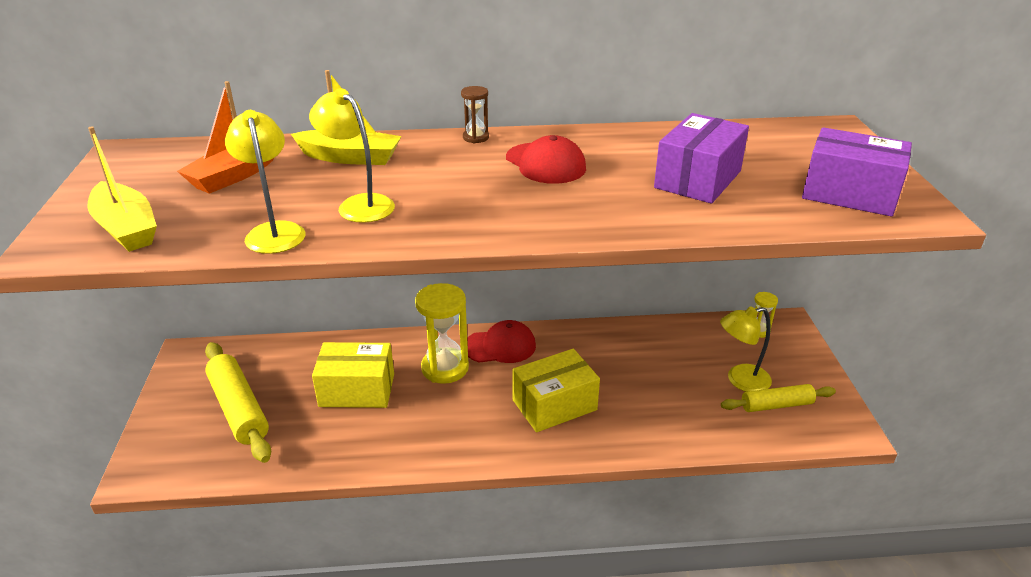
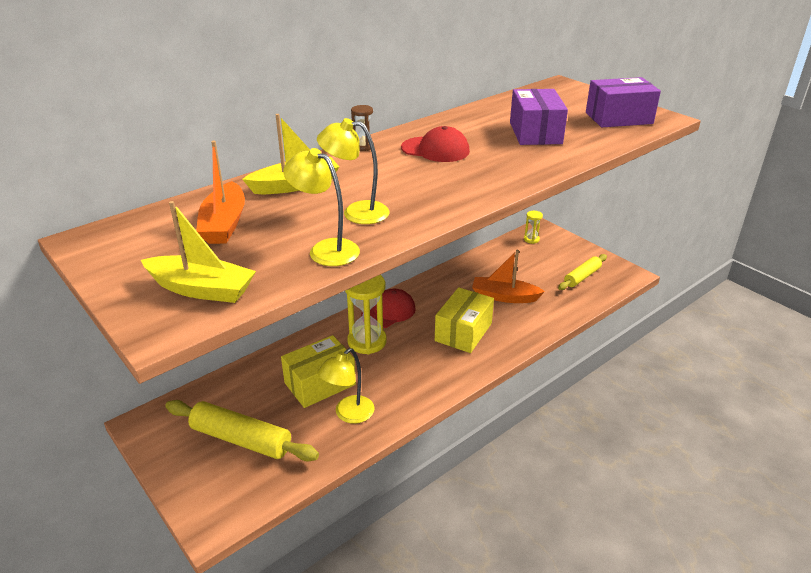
camera: 35 degrees left, 0 degrees up
(646, 386) = (504, 297): none -> orange boat
(740, 380) = (550, 271): yellow lamp -> yellow lamp (348, 414)

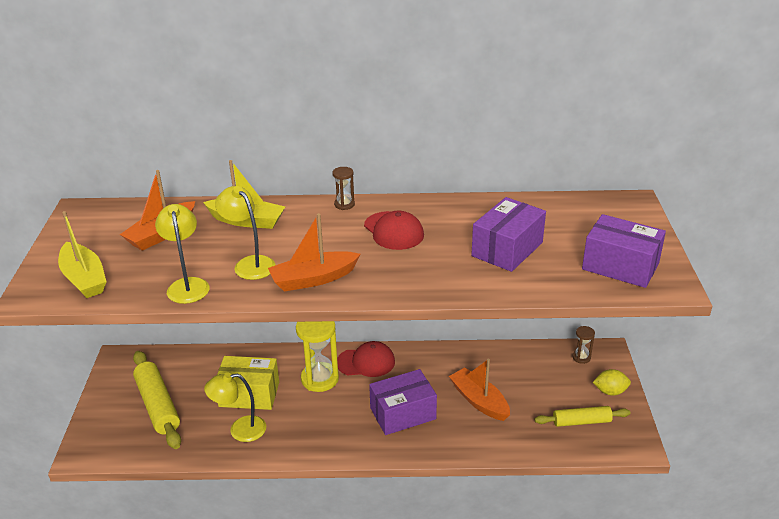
camera: 40 degrees right, 0 degrees up
(432, 201) = (313, 279): none -> orange boat
(463, 332) = (403, 413): yellow box -> purple box
(531, 239) = (581, 357): yellow hourglass -> brown hourglass
(574, 251) = (610, 391): none -> yellow lemon

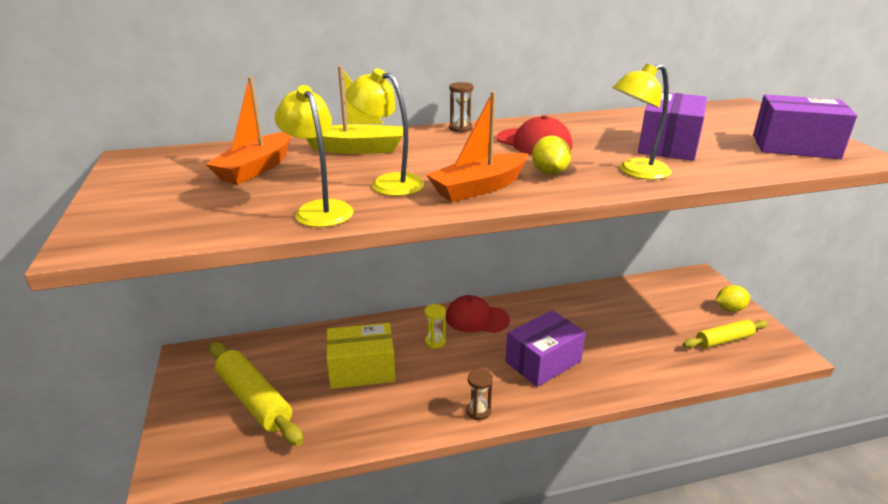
camera: 15 degrees left, 5 degrees down
(84, 279) = (167, 218): yellow boat -> none
(240, 430) = (367, 410): yellow lamp -> yellow lamp (636, 172)
(320, 379) = (435, 342): yellow hourglass -> yellow hourglass, size x0.49
(366, 362) = (476, 318): red cap -> red cap turned 150 degrees counterclockwise
(379, 270) = (549, 173): none -> yellow lemon
(479, 401) = (613, 337): orange boat -> none
(581, 357) = (682, 284): brown hourglass -> brown hourglass (478, 411)

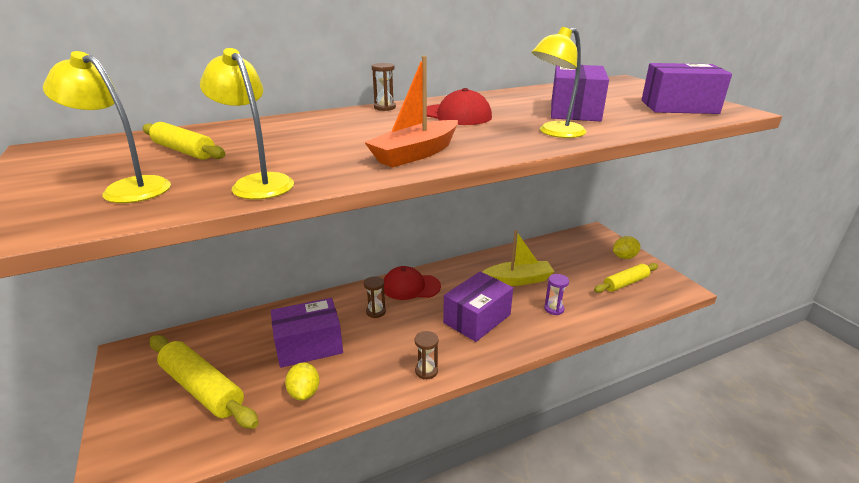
camera: 10 degrees left, 0 degrees up
(256, 168) = (184, 151): orange boat -> yellow rolling pin
(358, 149) = (288, 129): yellow boat -> yellow boat (518, 280)
(362, 369) = (309, 345): yellow box -> purple box
(388, 182) = (325, 155): yellow lamp -> yellow lamp (127, 188)
(435, 342) = (376, 312): yellow hourglass -> brown hourglass
(549, 173) = (478, 138): yellow lemon -> yellow lemon (304, 392)
(632, 360) = (554, 309): none -> purple hourglass

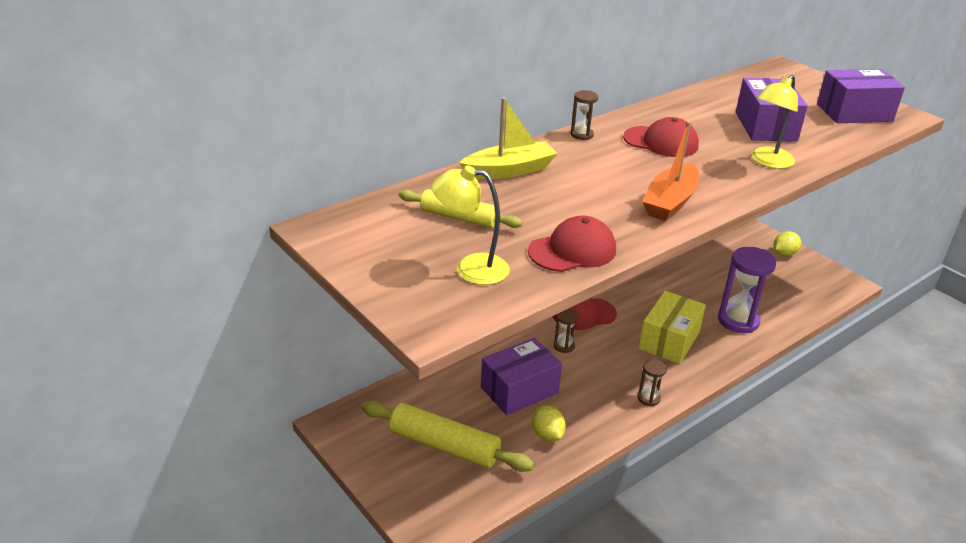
camera: 15 degrees left, 5 degrees up
(257, 183) = (572, 250): yellow lamp -> red cap
(477, 319) = (669, 340): purple box -> yellow box
(518, 280) = (689, 293): yellow boat -> yellow boat (509, 170)
(554, 309) = (738, 321): purple hourglass -> purple hourglass, size x2.03
(625, 283) = (795, 284): yellow rolling pin -> none

